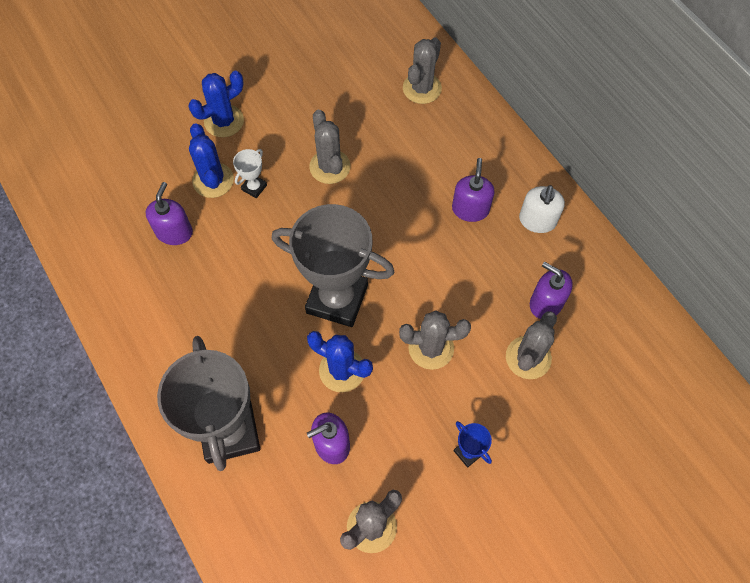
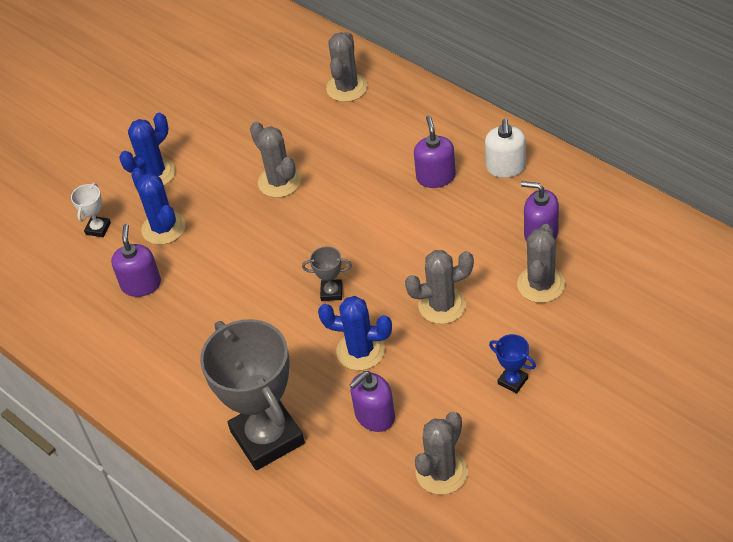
camera: 10 degrees left, 15 degrees down
(254, 187) = (208, 222): white trophy -> white trophy (98, 228)
(337, 299) = (331, 292): grey trophy -> grey trophy, size x0.40

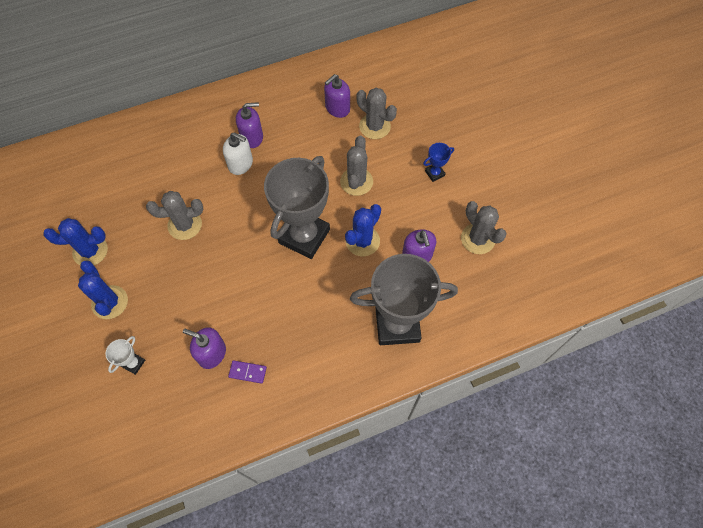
camera: 70 degrees left, 15 degrees up
(98, 228) = (133, 363): white trophy -> white trophy turned 75 degrees clockwise
(135, 326) = (247, 372): none -> purple domino
(163, 228) = (169, 317): blue cactus -> blue cactus (90, 251)
(331, 292) = (304, 236): grey trophy -> grey trophy, size x2.48
(347, 88) = (132, 148): grey cactus -> none
(436, 177) = (252, 137): purple soap dispenser -> purple soap dispenser turned 150 degrees clockwise
(506, 167) = (273, 99): white soap dispenser -> white soap dispenser (240, 164)

